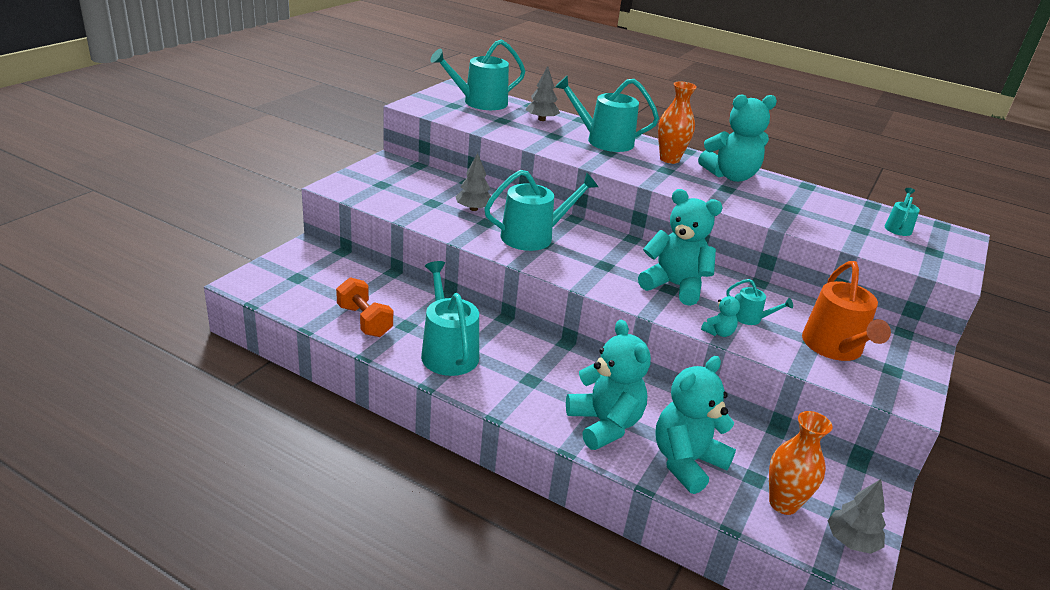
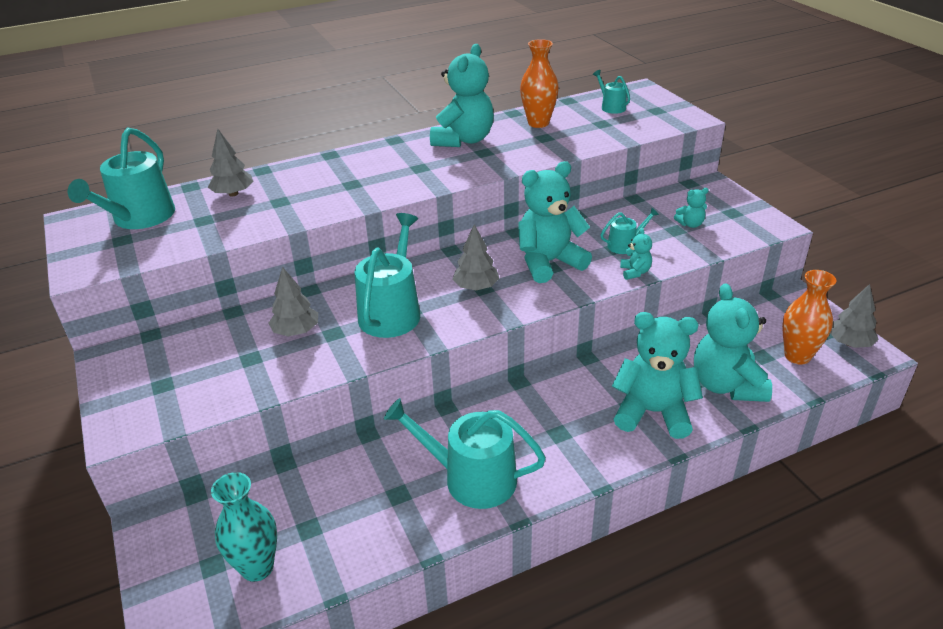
camera: 50 degrees left, 5 degrees up
(307, 293) = (257, 567): none -> turquoise vase
(364, 321) = (361, 530): orange dumbbell -> none
(602, 262) = (476, 287): none -> grey tree
(604, 141) = (325, 176): turquoise watering can -> none
(669, 159) = (401, 156): orange vase -> orange vase (538, 123)
(834, 348) = (690, 224): orange watering can -> turquoise teddy bear

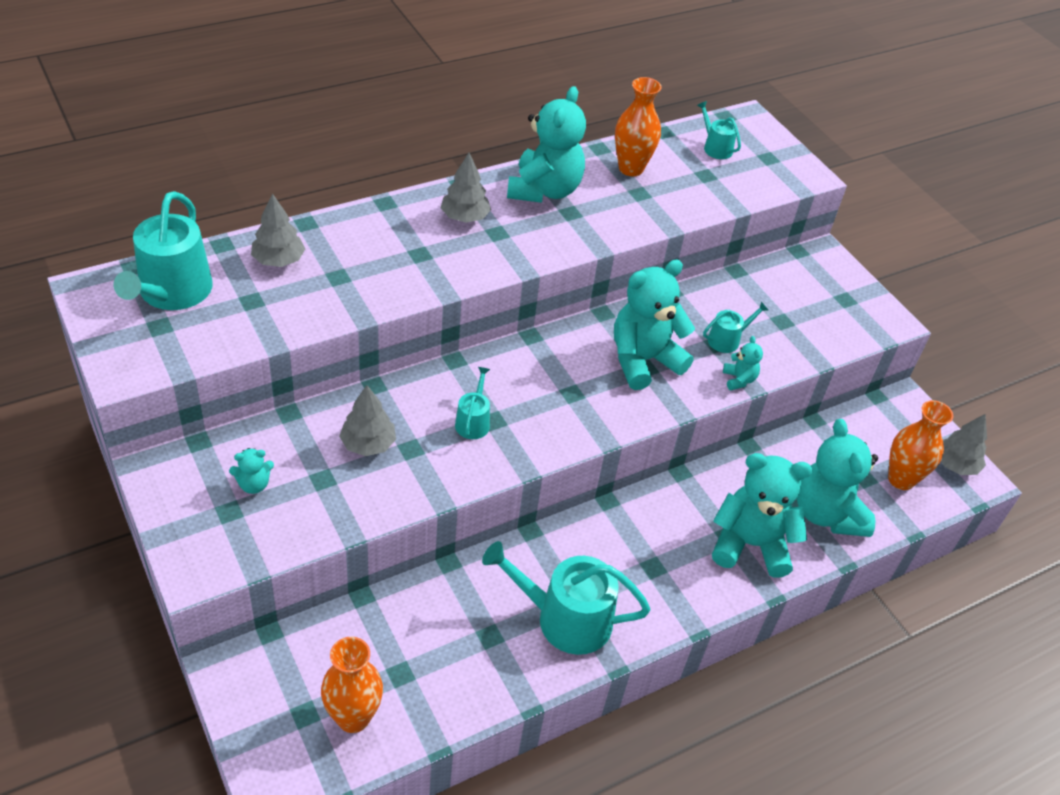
camera: 10 degrees left, 10 degrees up
(257, 567) = (353, 717): turquoise vase -> orange vase
(392, 312) = (473, 421): turquoise watering can -> turquoise watering can, size x0.50
(476, 287) = (564, 391): grey tree -> grey tree (465, 217)
(690, 224) = (799, 314): turquoise teddy bear -> turquoise teddy bear (254, 484)

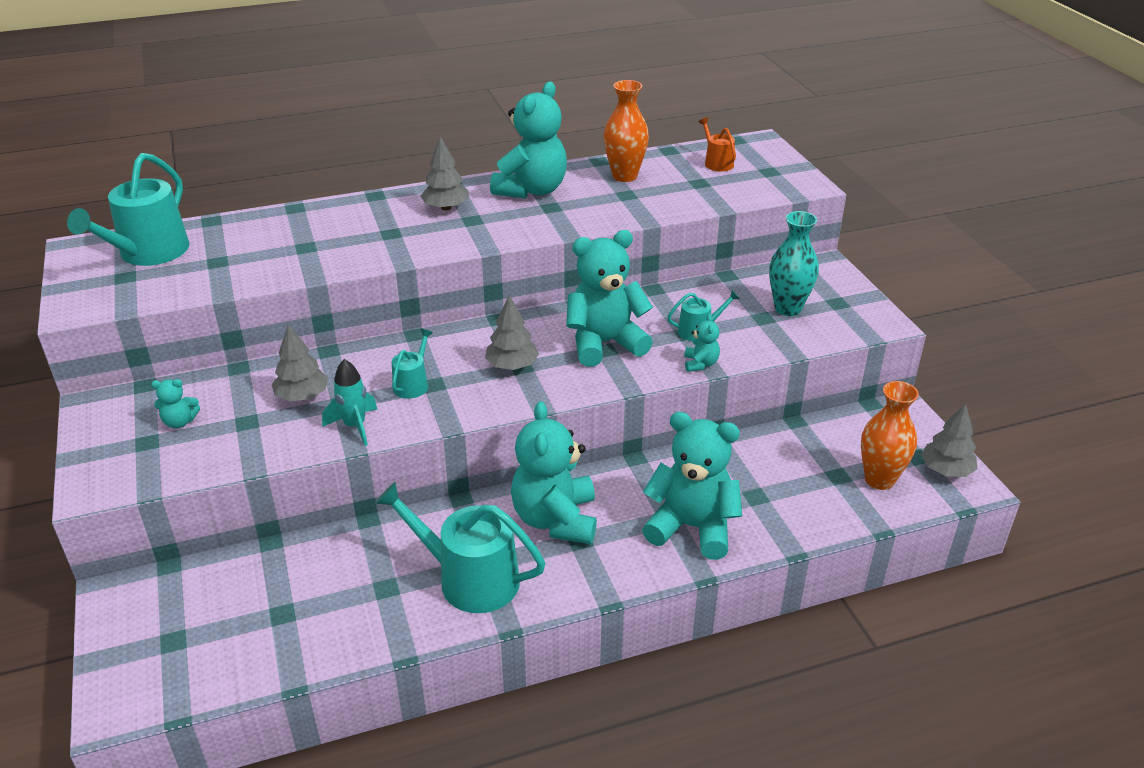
camera: 15 degrees right, 10 degrees down
(278, 260) = (256, 233): grey tree -> grey tree (512, 366)
(353, 717) = (219, 648): orange vase -> none
(433, 476) = (355, 426): none -> turquoise rocket
(715, 147) = (717, 163): turquoise watering can -> orange watering can
(802, 309) = (788, 308): none -> turquoise vase
(826, 513) = (786, 505): turquoise teddy bear -> turquoise teddy bear (555, 519)

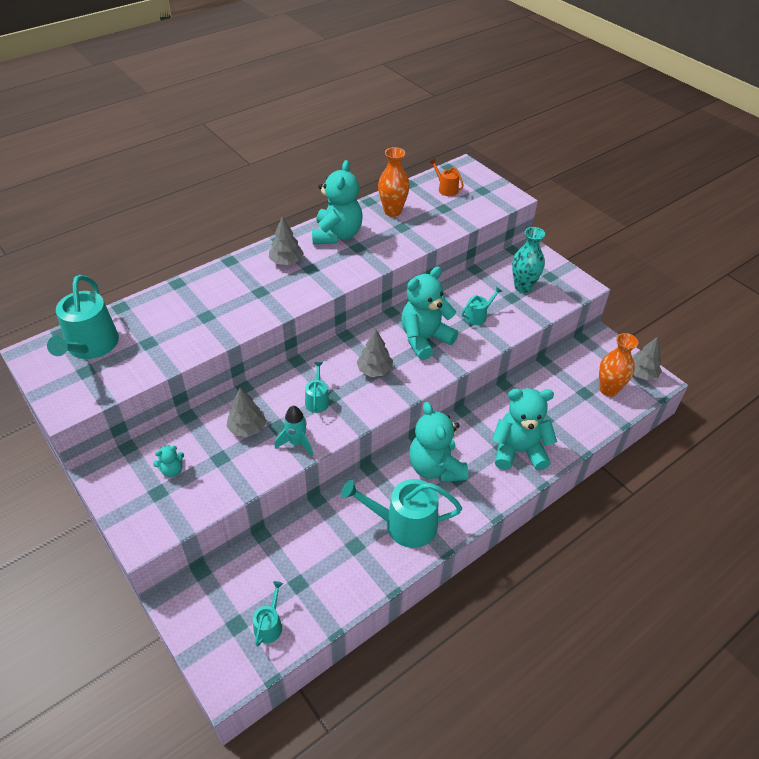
camera: 20 degrees left, 10 degrees up
(214, 653) = (269, 625): none -> turquoise watering can
(700, 364) = (491, 341): turquoise teddy bear -> none

